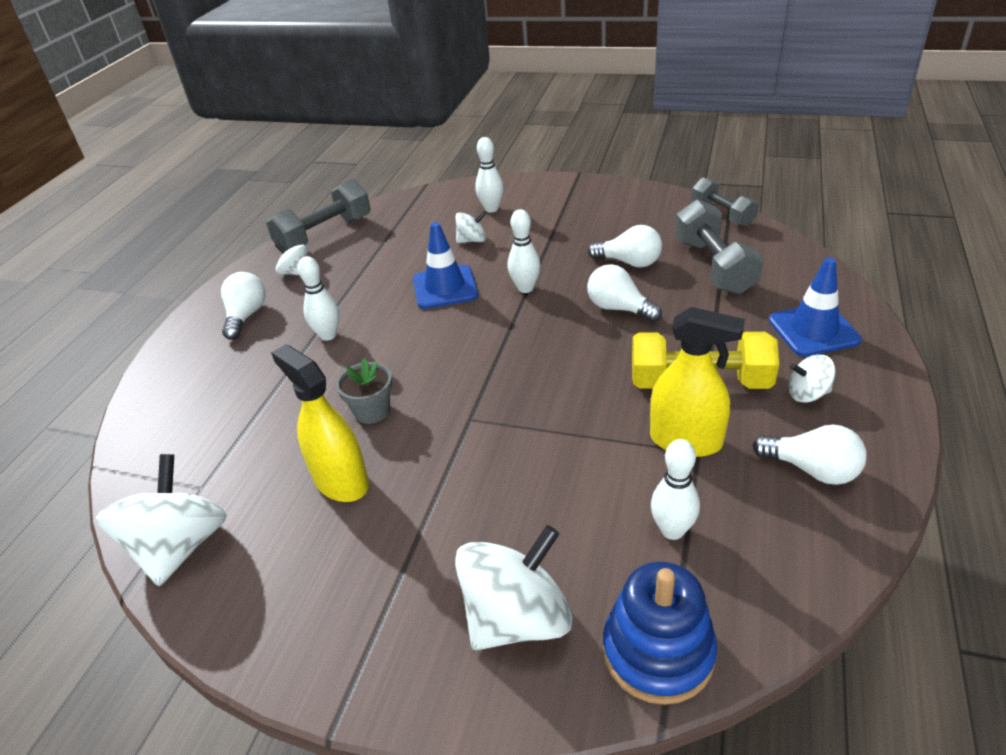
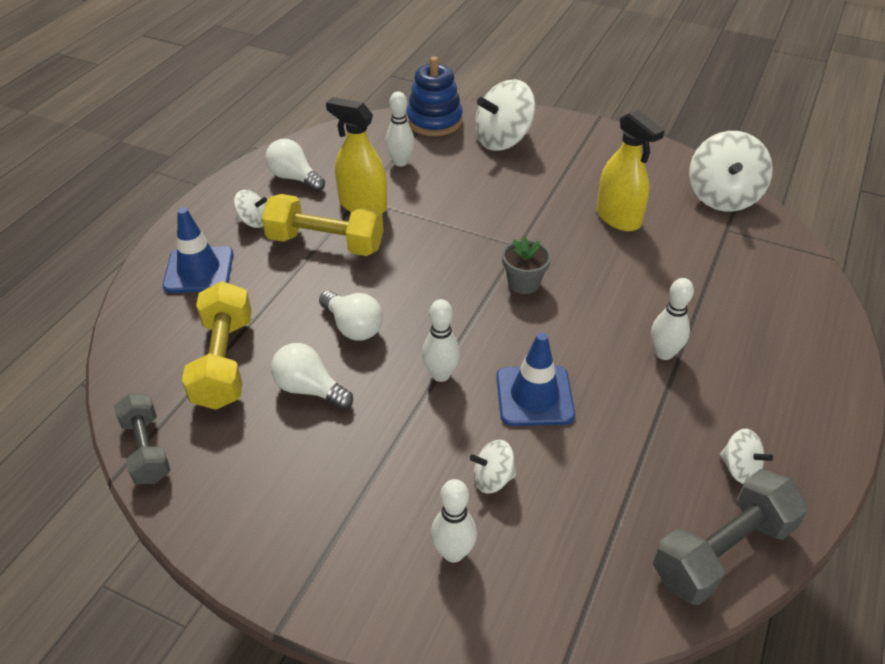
camera: 175 degrees left, 5 degrees up
(246, 316) = (775, 401): white light bulb -> none
(372, 411) = (602, 265): grey flower pot -> grey flower pot (523, 283)
(714, 266) = (224, 362): grey dumbbell -> yellow dumbbell

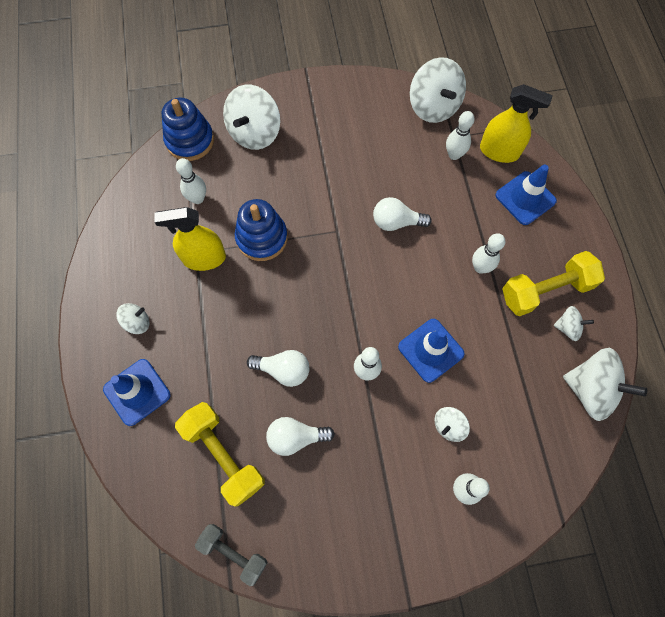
camera: 35 degrees left, 25 degrees up
(294, 178) = (131, 262): white light bulb -> white light bulb (396, 222)
(325, 243) = (206, 310): yellow dumbbell -> yellow dumbbell (545, 290)
(434, 216) = (262, 238): none -> blue stacking toy
(523, 283) = (362, 262): grey flower pot -> none
(618, 218) = (382, 166): yellow spray bottle -> yellow spray bottle (499, 151)
(714, 244) = (454, 155): none -> white bowling pin
(722, 551) = (590, 389): grey dumbbell -> white spinning top
(778, 319) = (525, 198): none -> blue traffic cone

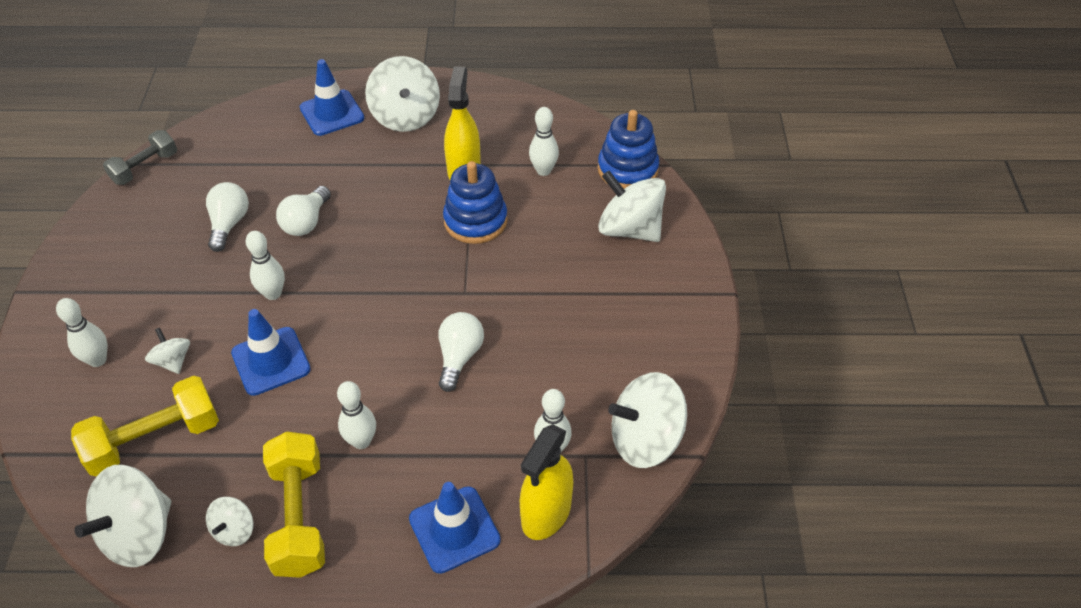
camera: 100 degrees right, 20 degrees down
(137, 322) = (405, 116): white spinning top -> white spinning top, size x1.96
(223, 455) = (239, 168): yellow dumbbell -> yellow dumbbell (154, 439)

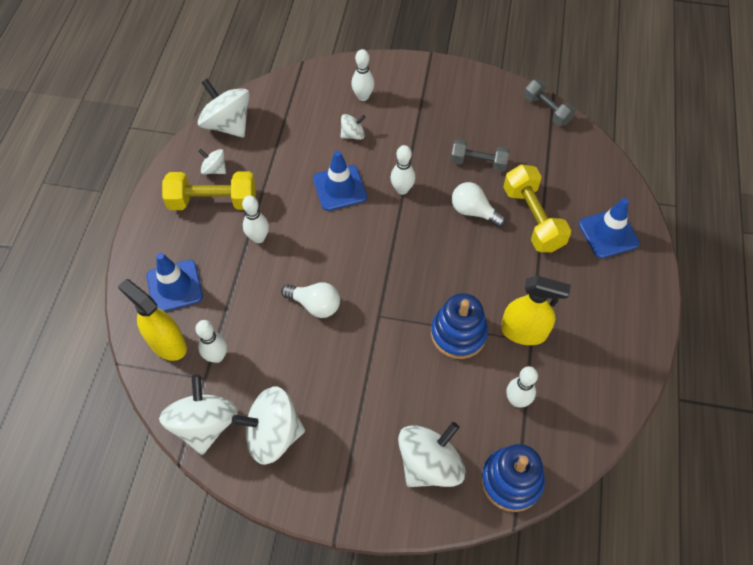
camera: 100 degrees right, 10 degrees up
(154, 439) = (292, 128): yellow dumbbell -> yellow dumbbell (532, 218)
(229, 224) = (478, 162): white light bulb -> grey dumbbell
(405, 116) = (601, 291): white spinning top -> white spinning top (273, 434)

